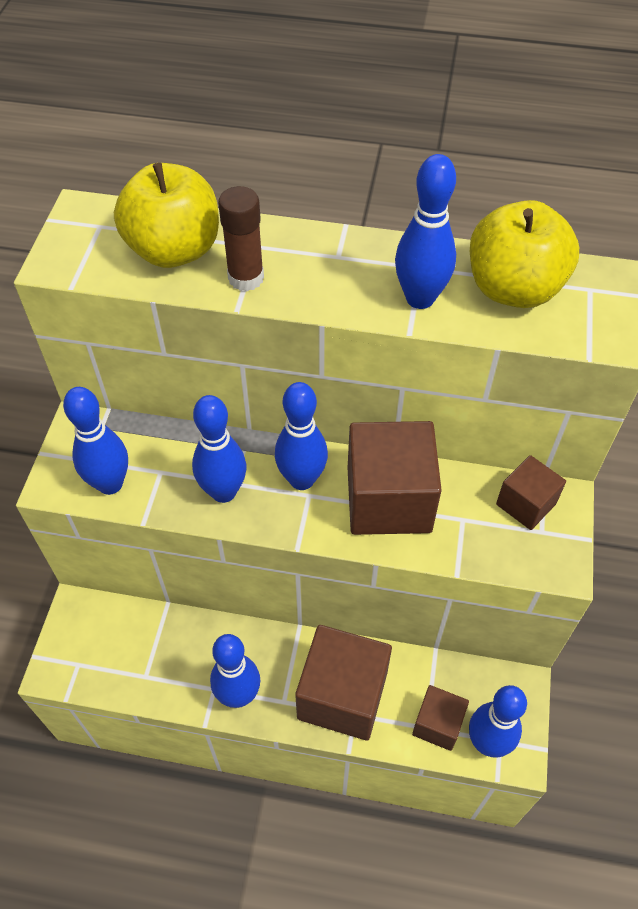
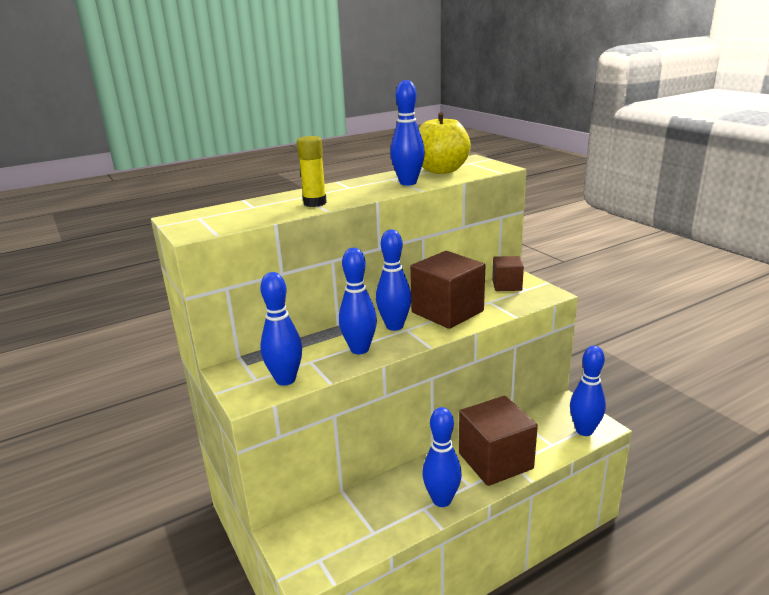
camera: 40 degrees left, 30 degrees down
(174, 250) = (259, 209): yellow apple -> none
(246, 278) = (315, 203): brown glue stick -> yellow glue stick
(437, 724) = (554, 440): brown cube -> none

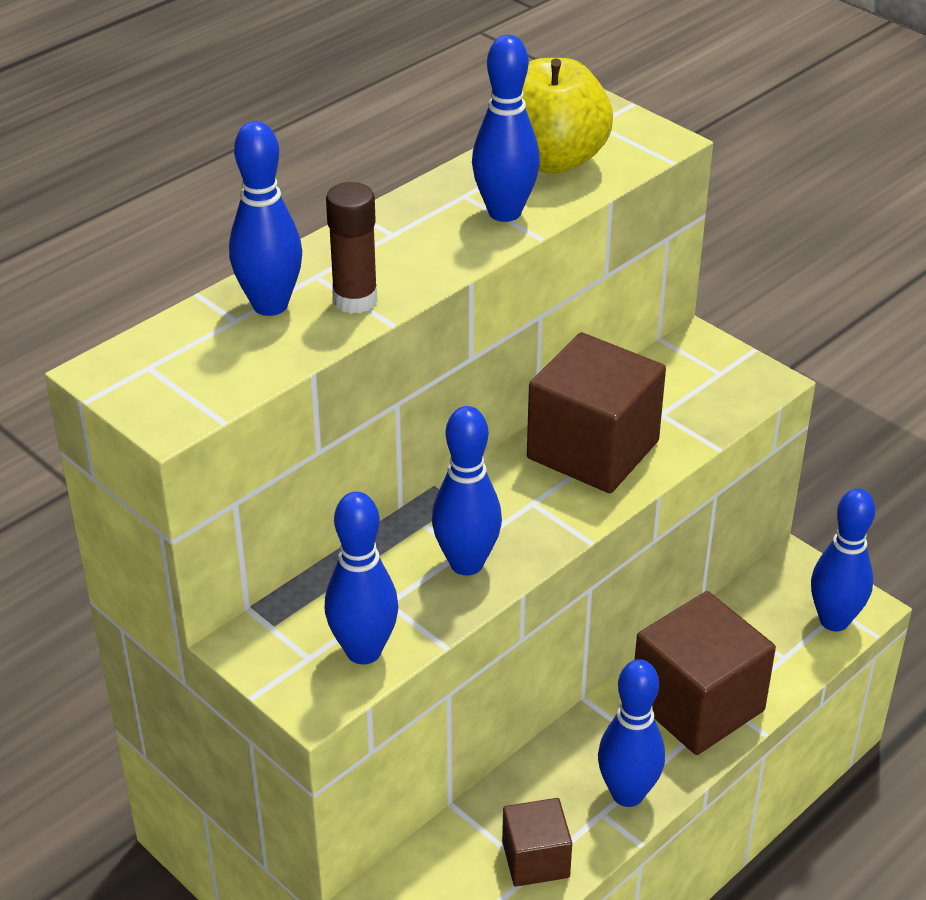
camera: 15 degrees left, 15 degrees up
(315, 203) = (355, 300): yellow glue stick -> brown glue stick
(394, 326) = (508, 498): blue bowling pin -> blue bowling pin (270, 305)
(506, 285) = (682, 366): brown cube -> brown cube (535, 859)

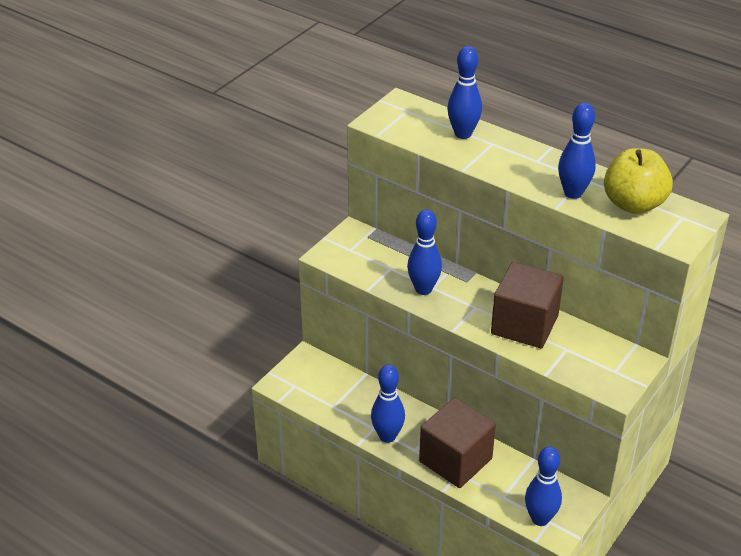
camera: 80 degrees right, 0 degrees up
(355, 300) = (476, 156): brown glue stick -> none
(363, 651) = (357, 265): blue bowling pin -> none
(535, 859) = (340, 406): brown cube -> none

